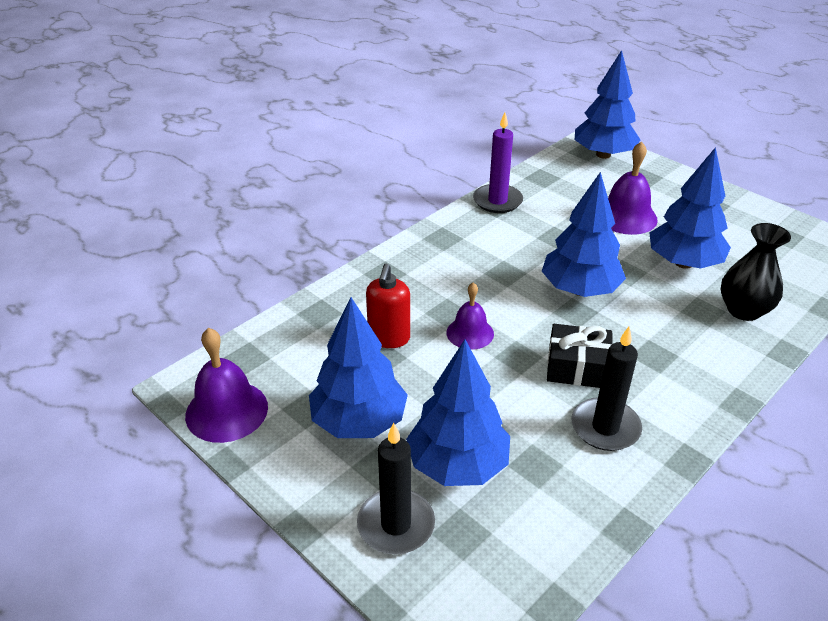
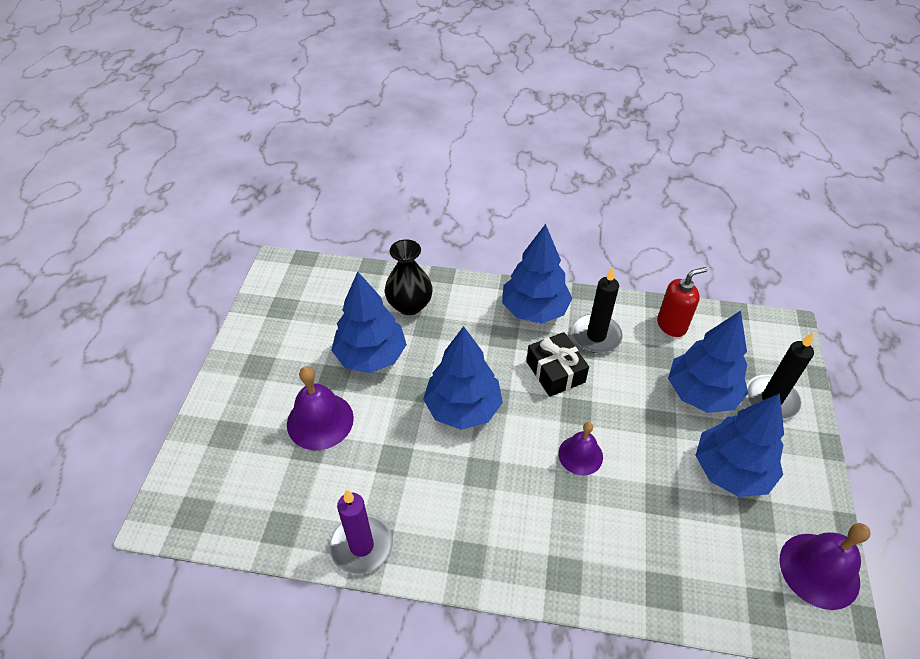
camera: 125 degrees left, 10 degrees up
(389, 338) = (639, 509): red soap dispenser -> red soap dispenser (672, 325)
(603, 155) = (193, 491): blue tree -> blue tree (534, 310)

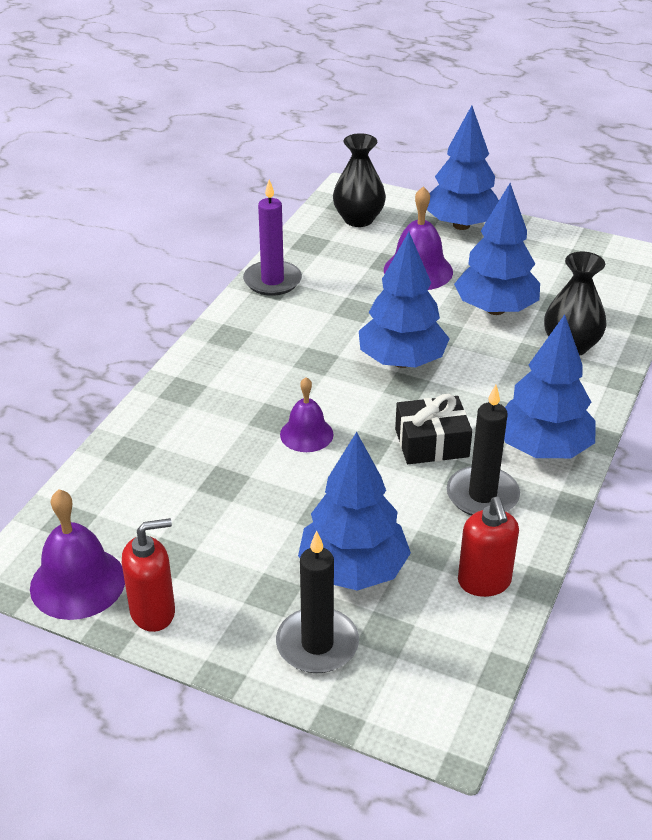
camera: 105 degrees right, 10 degrees down
(227, 492) = (358, 219): none -> black vase
(731, 471) = (230, 555): blue tree -> blue tree (461, 225)
(809, 504) = (153, 612): none -> red soap dispenser

